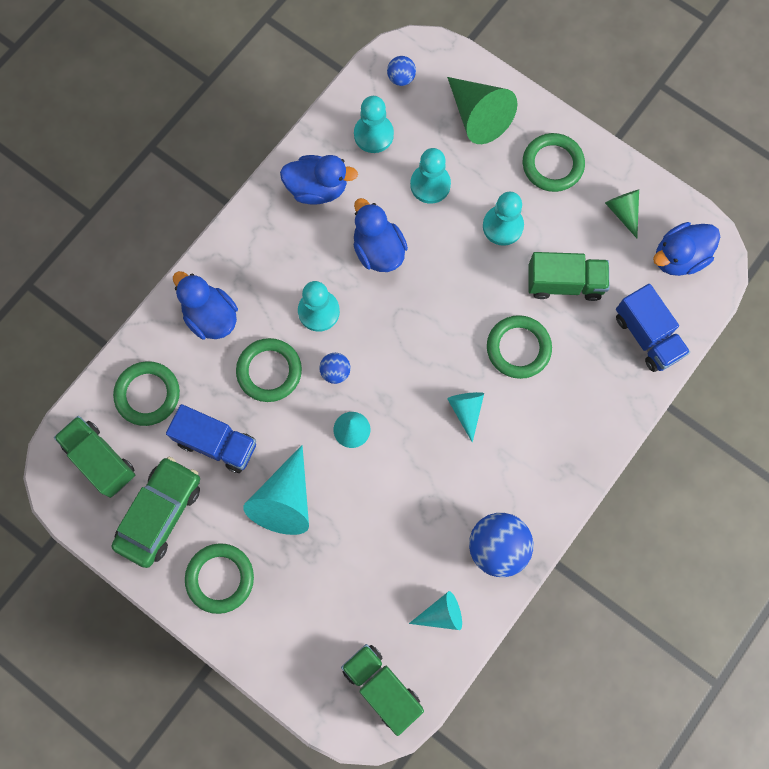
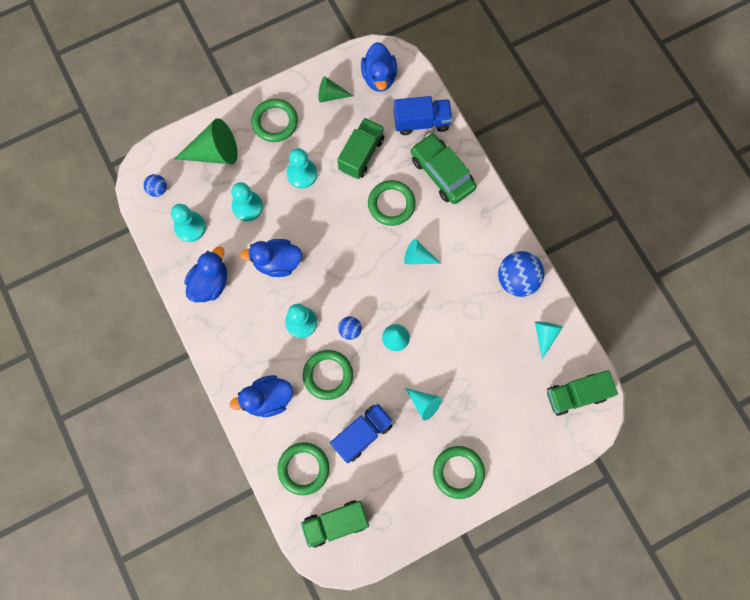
camera: 65 degrees left, 0 degrees up
(160, 513) = (394, 495): green car -> green car (442, 173)
(285, 500) = (424, 404): turquoise cone -> turquoise cone, size x0.57

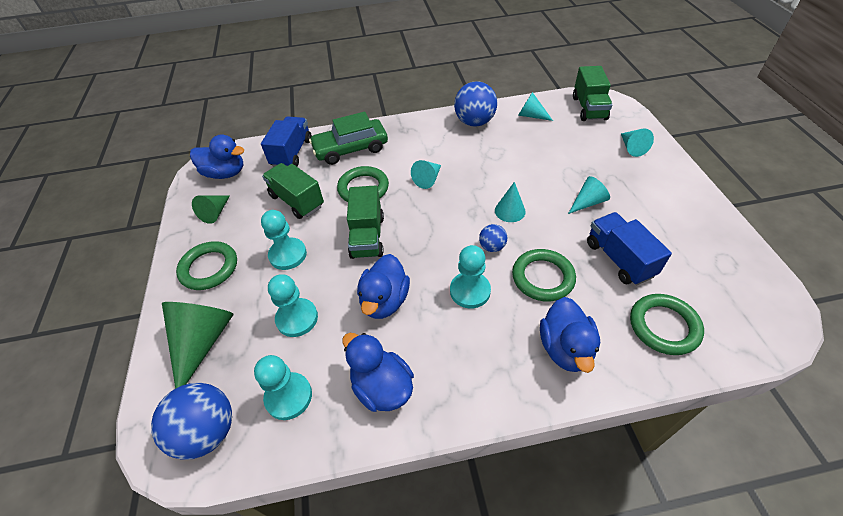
camera: 70 degrees left, 25 degrees down
(158, 189) = (208, 431): blue ball -> blue ball, size x1.94
(336, 523) = (734, 306): green truck -> green truck (367, 236)
(458, 472) = (663, 190): green ring -> none
(516, 442) = (631, 148): none -> turquoise cone

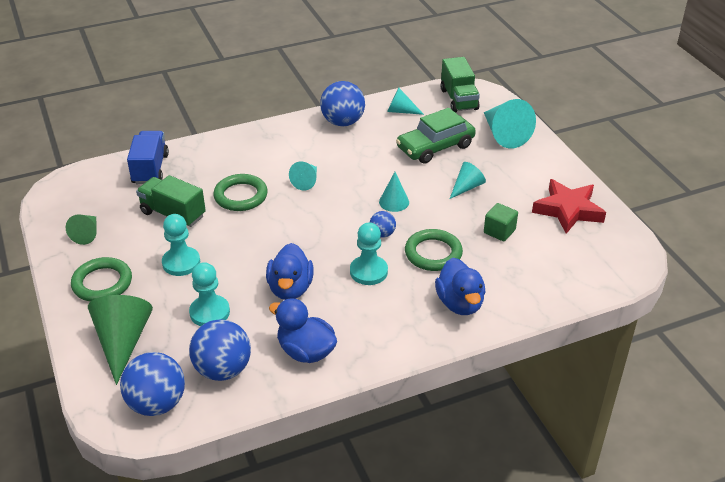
camera: 15 degrees left, 10 degrees down
(225, 173) = (81, 196): blue duck -> none
(288, 396) = (223, 370): turquoise pawn -> blue ball
(351, 149) = (215, 159): green car -> green car (435, 147)
(367, 236) = (258, 238): green truck -> none
(619, 259) = (499, 231): blue truck -> green cube
(631, 148) = (504, 134): turquoise cone -> turquoise cone, size x1.76
(664, 326) = (540, 277): green ring -> none
(699, 242) = (568, 210): none -> red star

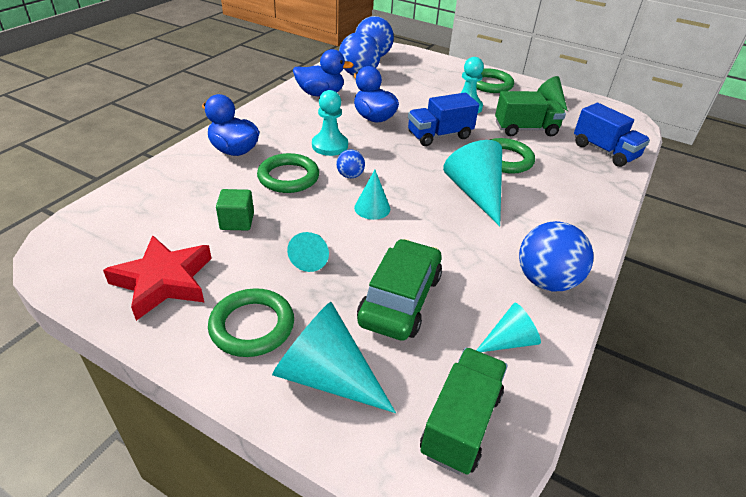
camera: 140 degrees right, 0 degrees up
(123, 342) = (430, 68): green cone -> none
(209, 312) = (405, 92): turquoise pawn -> none
(258, 241) = (439, 135): none -> blue truck
(306, 181) = (475, 193): turquoise cone -> turquoise cone, size x1.76
(459, 99) = (460, 423): green truck -> green truck turned 75 degrees clockwise
(527, 167) = (252, 326): none -> green ring

